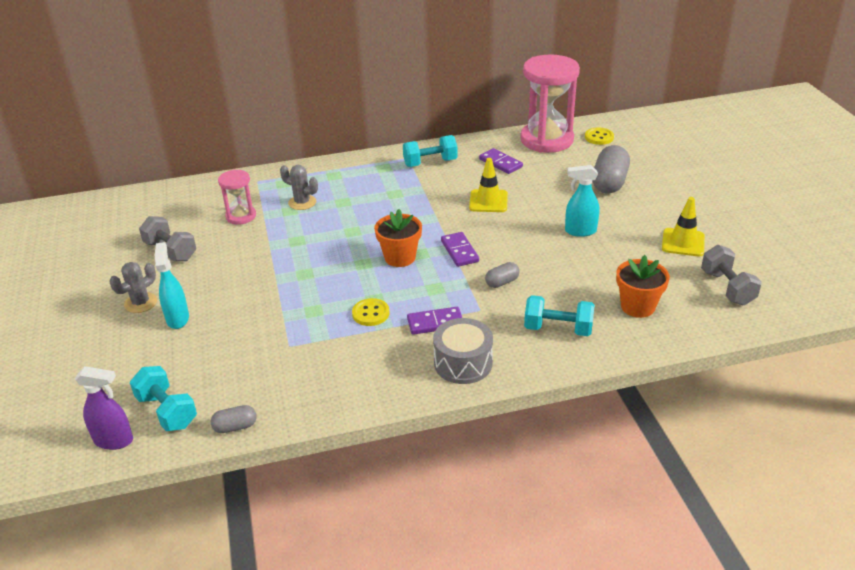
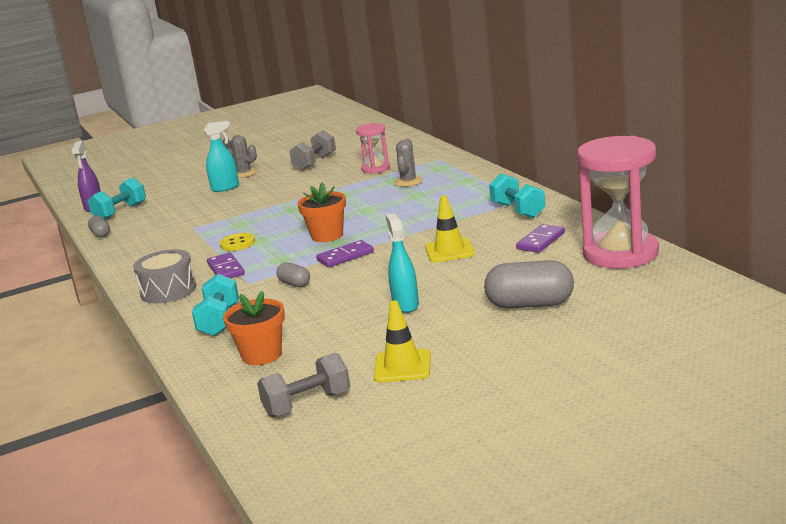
camera: 80 degrees right, 15 degrees down
(599, 137) = (655, 281): yellow button -> none

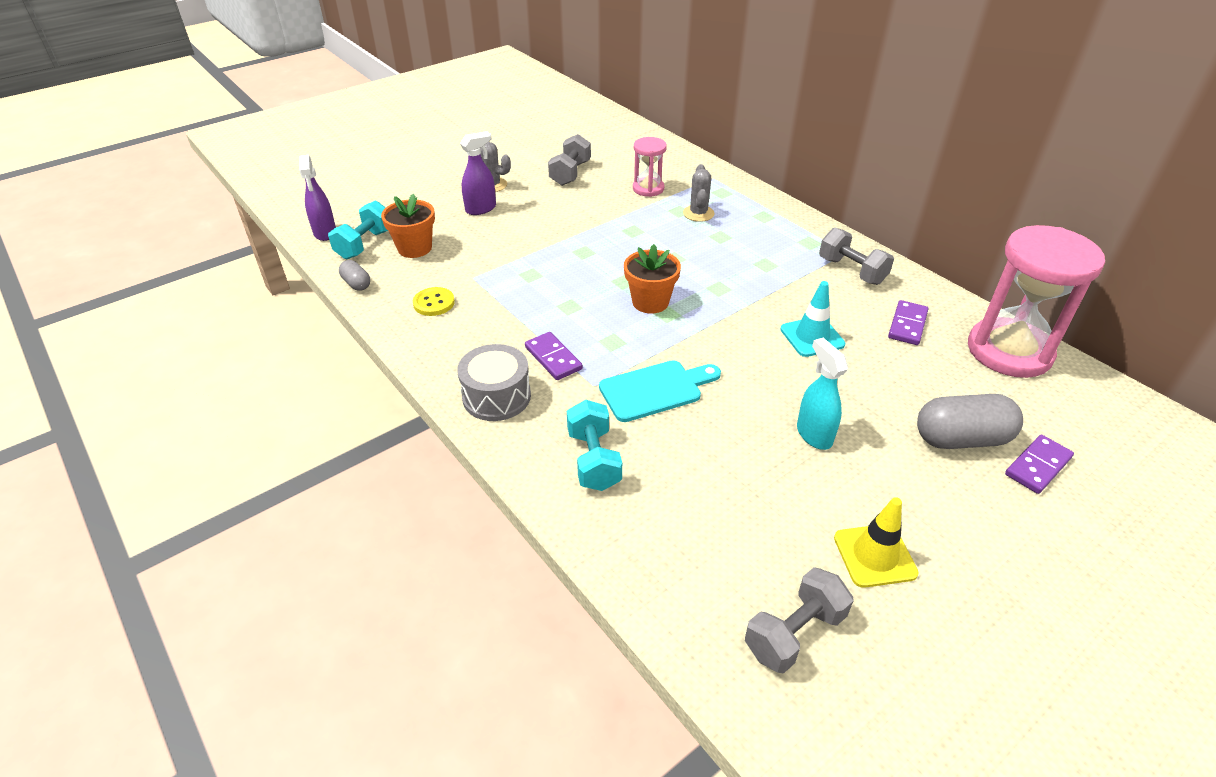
camera: 15 degrees left, 20 degrees up
(225, 188) = (481, 209): turquoise spray bottle -> purple spray bottle
(237, 243) = (545, 310): yellow button -> yellow button (434, 303)
(262, 355) = (683, 530): orange flower pot -> orange flower pot (415, 248)
(294, 284) = (655, 390): grey capsule -> turquoise cutting board
(345, 256) = (692, 341): purple domino -> purple domino (1038, 466)
(449, 251) = (812, 337): yellow traffic cone -> turquoise traffic cone
(518, 210) = (851, 271): turquoise dumbbell -> grey dumbbell

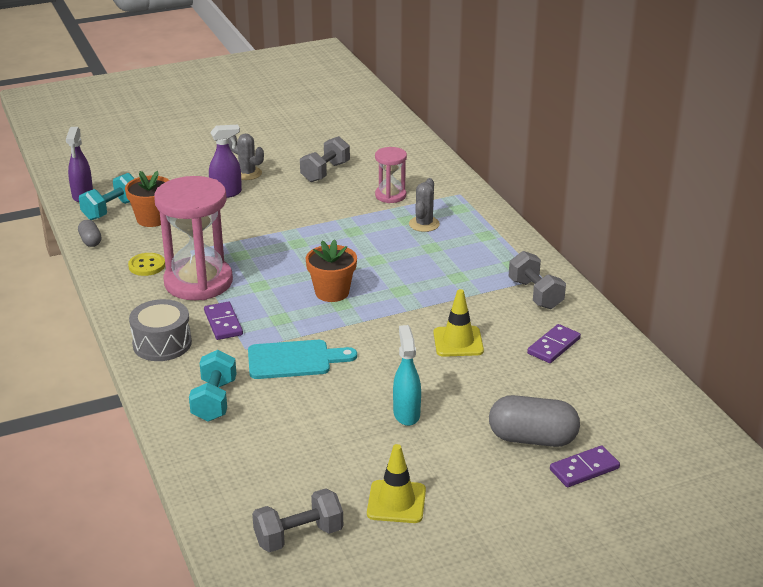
camera: 15 degrees right, 10 degrees down
(812, 337) = (458, 342): turquoise traffic cone -> yellow traffic cone
(1009, 351) = (633, 381): pink hourglass -> pink hourglass (198, 282)

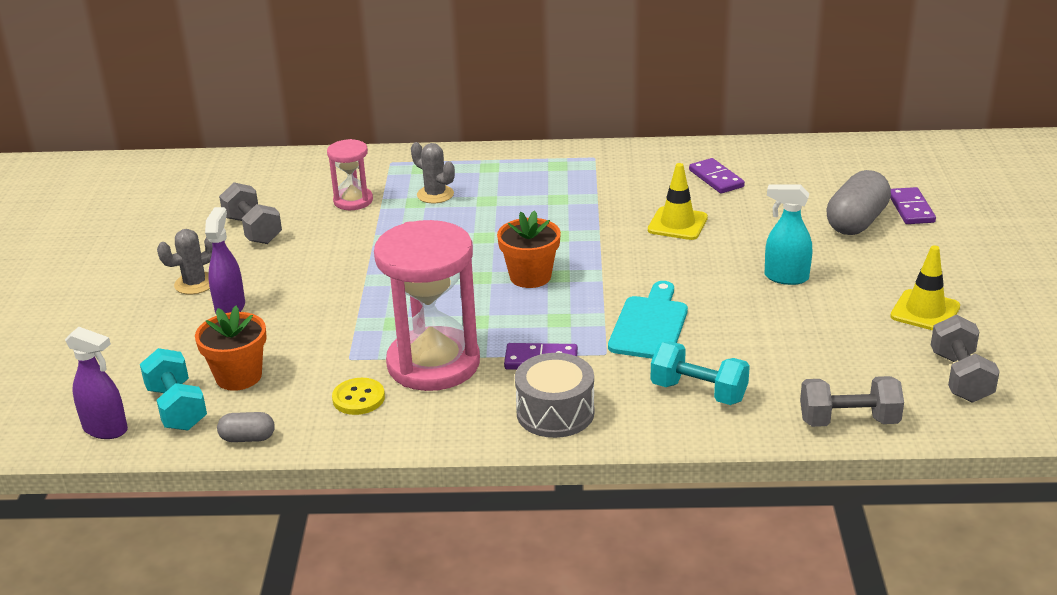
camera: 65 degrees left, 0 degrees up
(535, 294) = (621, 167): grey dumbbell -> grey dumbbell (848, 421)

